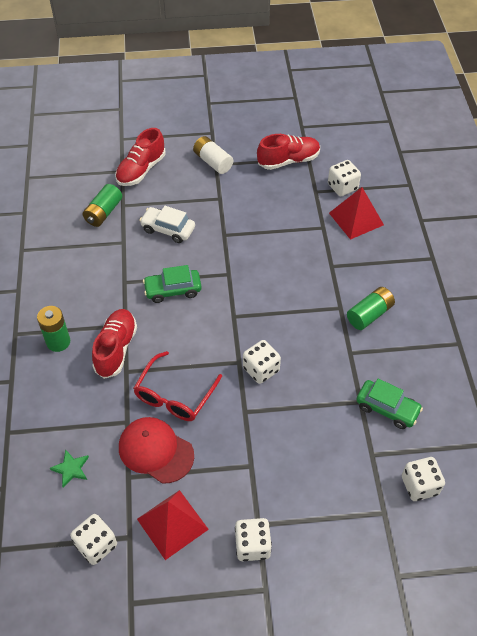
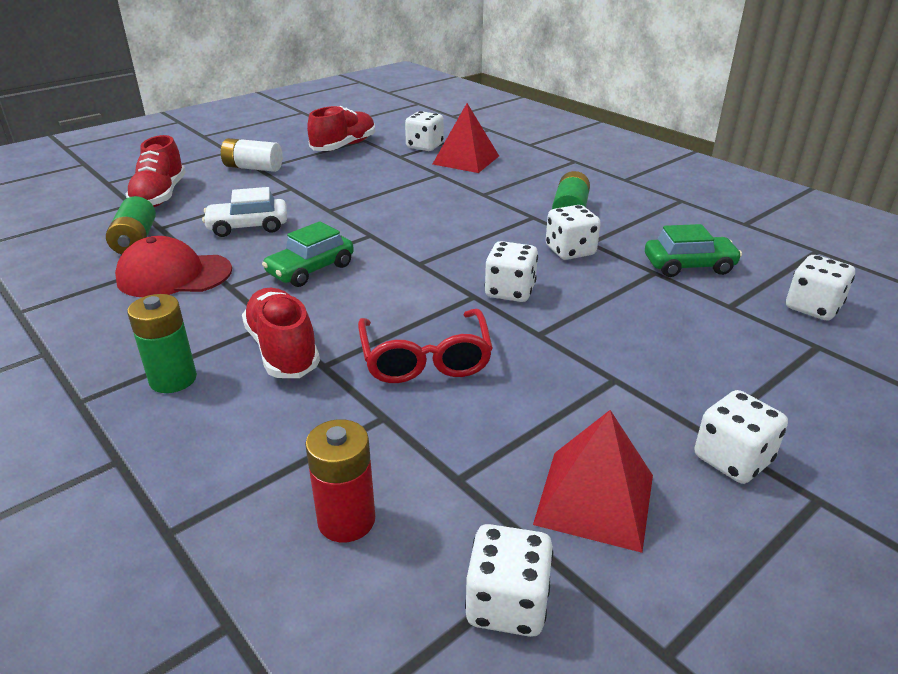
camera: 35 degrees left, 20 degrees down
(71, 469) = (346, 520): green star -> red battery
(156, 451) = (466, 427): red cap -> red cap (174, 275)
(329, 354) = (570, 251): none -> white dice

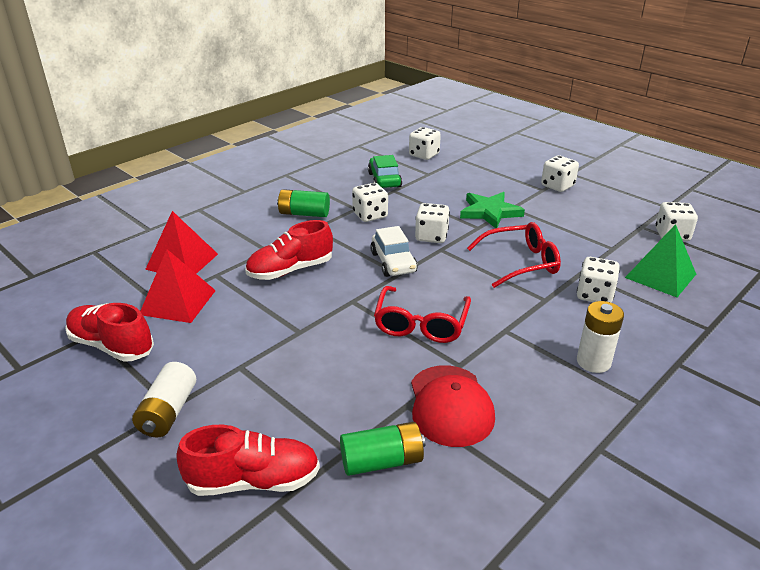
camera: 95 degrees left, 0 degrees up
(173, 379) = (593, 362): green battery -> white battery
(248, 227) = (341, 379): white car -> white car (393, 262)
(283, 350) = (536, 319): red shoe -> red shoe (290, 270)
(310, 269) = (421, 324): green car -> red glasses
(346, 520) = (660, 275): red battery -> green pyramid
(424, 146) = (134, 288): white dice -> white dice (594, 295)
(592, 351) = (489, 212): none -> green star
(595, 499) = (602, 216): red pyramid -> red pyramid (178, 302)

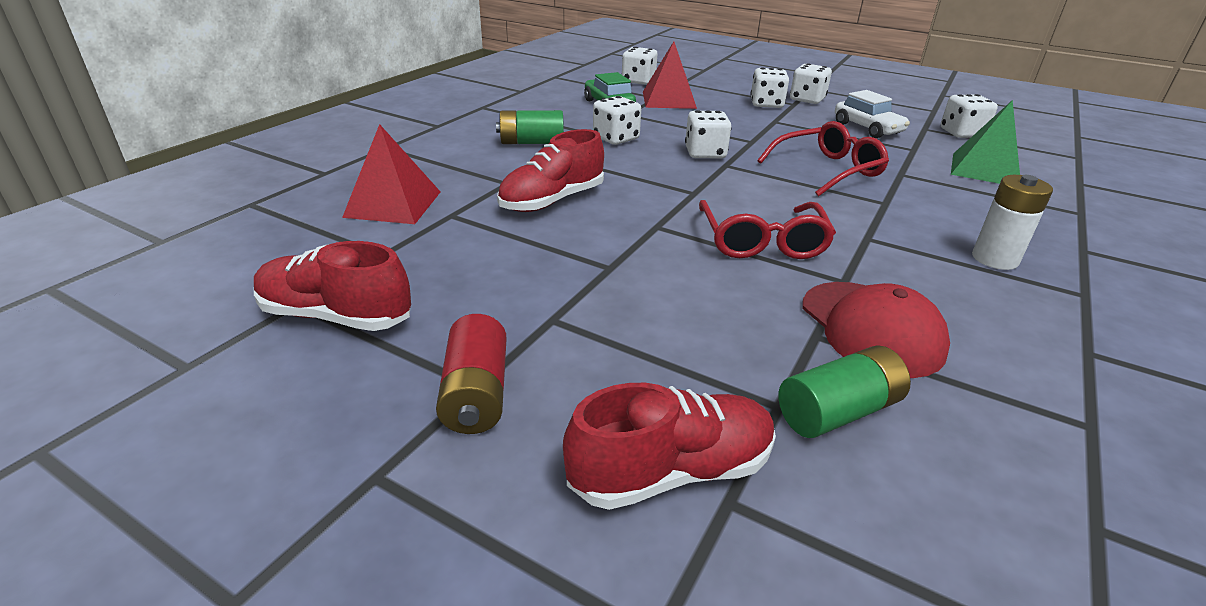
camera: 15 degrees left, 0 degrees up
(168, 412) = (476, 394): white battery -> red battery
(178, 302) = (413, 251): red pyramid -> red pyramid (669, 99)
(393, 262) = (679, 182): white car -> white car (867, 128)
(489, 212) = (753, 127): green star -> none
(594, 295) = (934, 193): white dice -> white dice (766, 104)

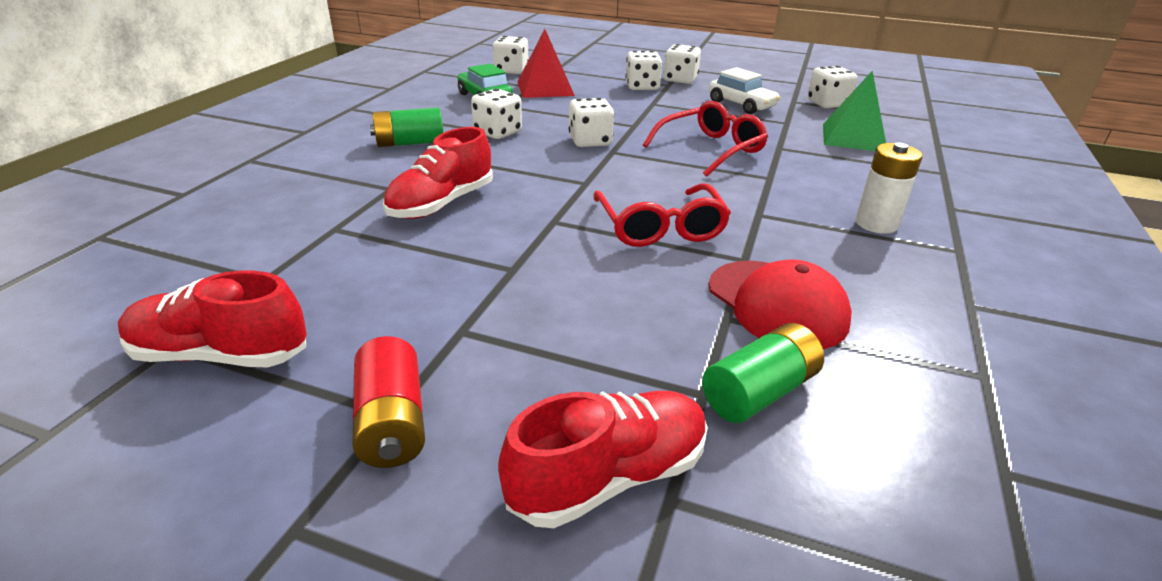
camera: 10 degrees left, 0 degrees up
(393, 204) = (267, 222): red pyramid -> none

